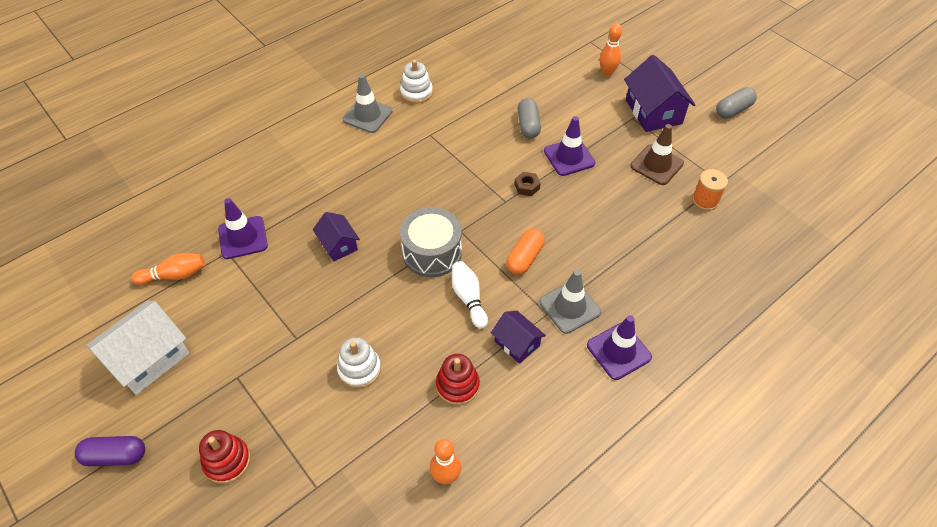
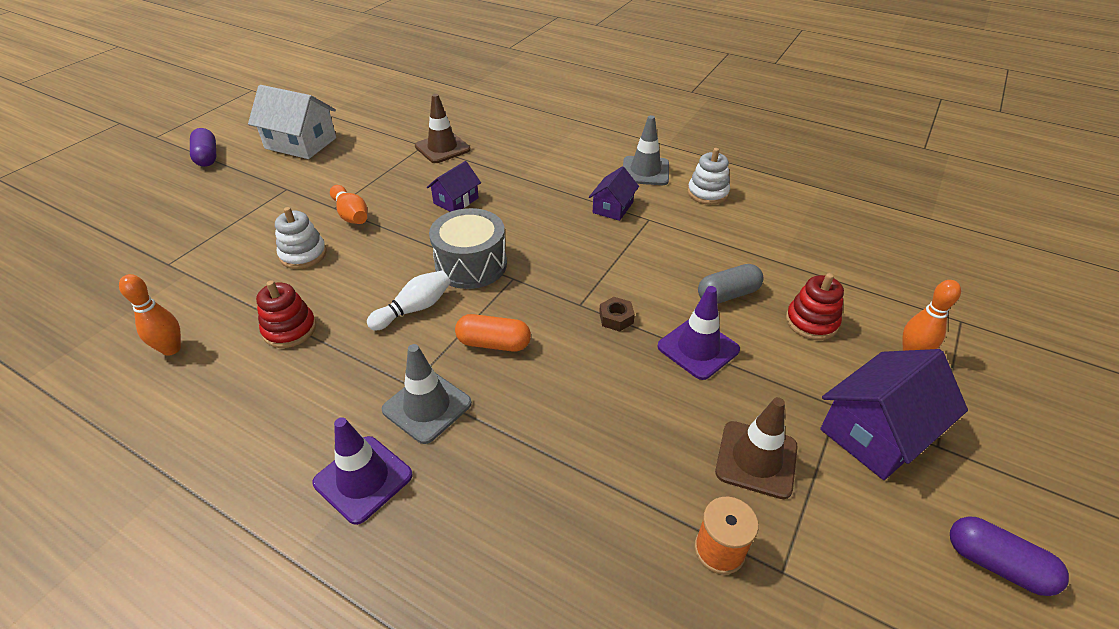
camera: 70 degrees right, 10 degrees down
(174, 275) = (388, 129): orange bowling pin -> orange bowling pin (351, 214)
(227, 461) = (199, 208): red stacking toy -> red stacking toy (811, 322)
(243, 237) = (442, 148): purple traffic cone -> brown traffic cone
(517, 343) = (357, 366): purple house -> purple house (613, 207)
(733, 110) = (996, 564): grey capsule -> purple capsule

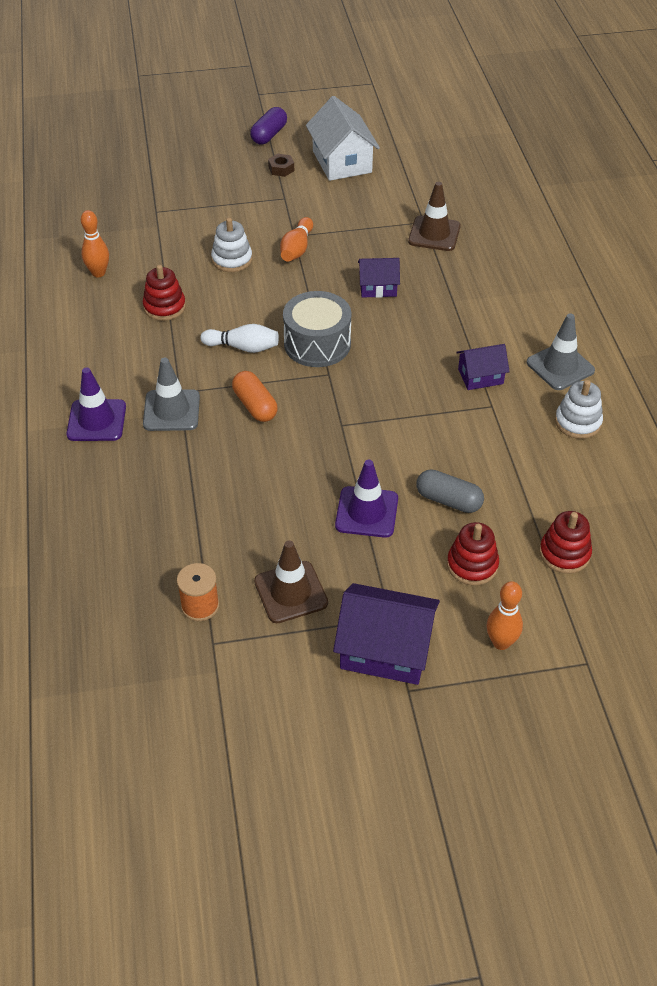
camera: 50 degrees right, 5 degrees up
(616, 318) = (349, 452): brown nut -> brown nut (281, 169)
(835, 269) = (564, 553): none -> red stacking toy
(996, 564) = (322, 754): purple capsule -> none

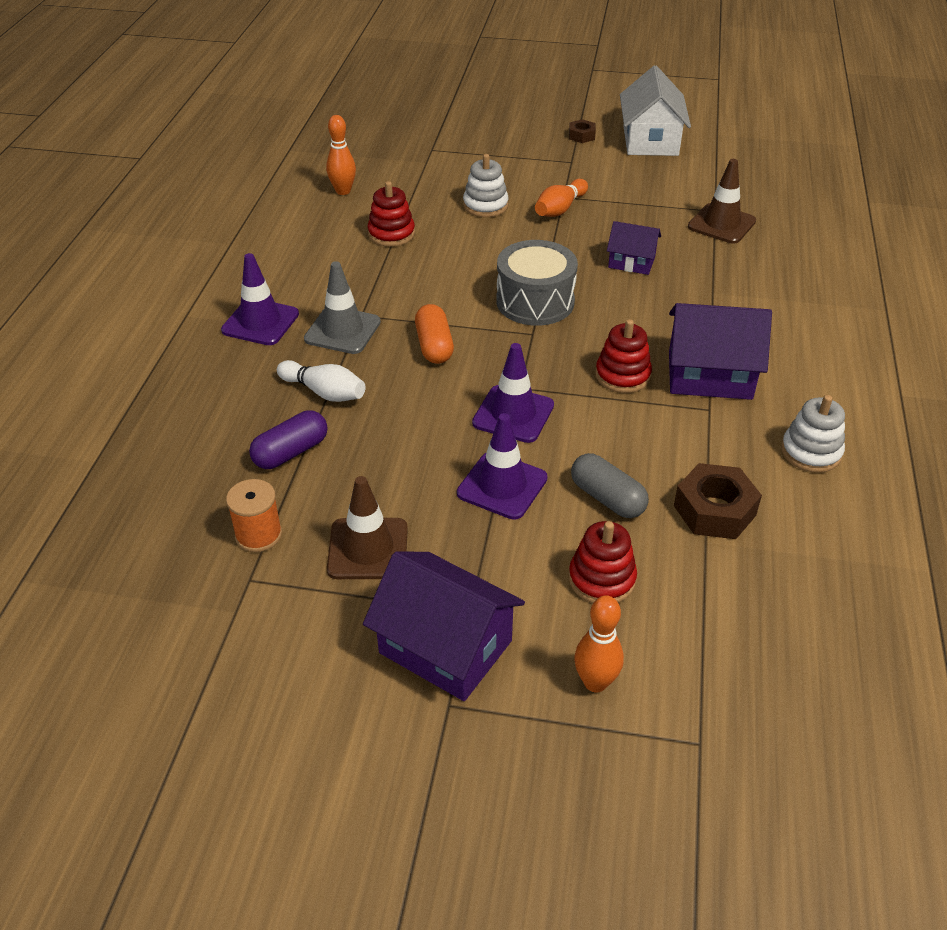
camera: 20 degrees right, 5 degrees down
(243, 347) = (452, 288): white bowling pin -> white bowling pin (324, 392)
(269, 135) = (584, 105): purple capsule -> purple capsule (291, 452)
(347, 450) = (513, 414): none -> purple traffic cone
(480, 376) = (709, 375): purple house -> purple house, size x1.73
(529, 488) = (714, 510): none -> brown nut
(560, 366) = (814, 387): grey traffic cone -> none
(564, 553) = (728, 598): red stacking toy -> red stacking toy (622, 375)

